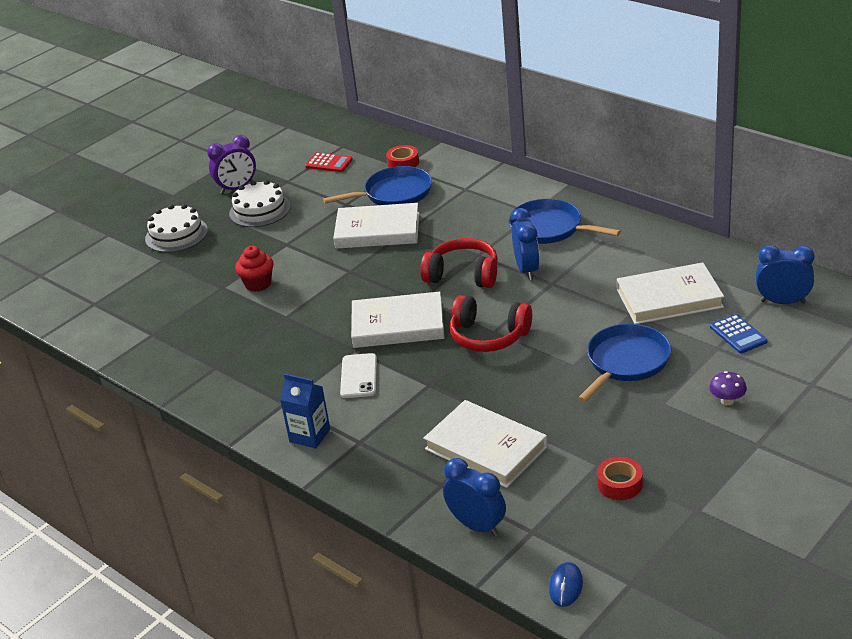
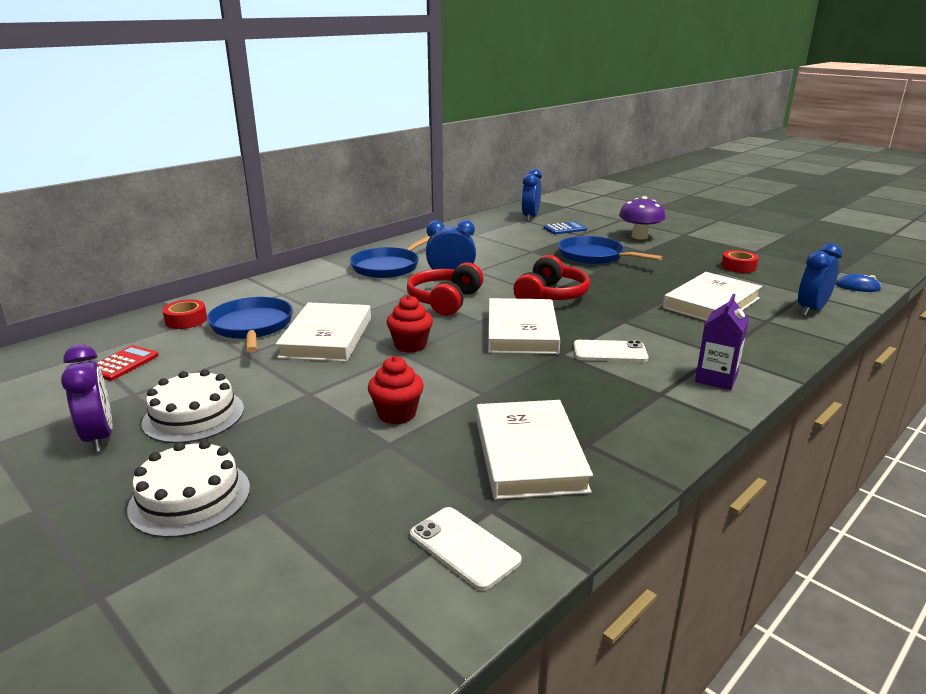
camera: 90 degrees left, 10 degrees down
(122, 328) = (464, 547): none -> white phone
(310, 435) = (716, 378): blue carton -> purple carton
(365, 272) = (410, 345): none -> red cupcake
(669, 298) = (515, 240): white book -> white book (529, 454)
(727, 401) = (639, 236): purple mushroom -> purple mushroom, size x1.78

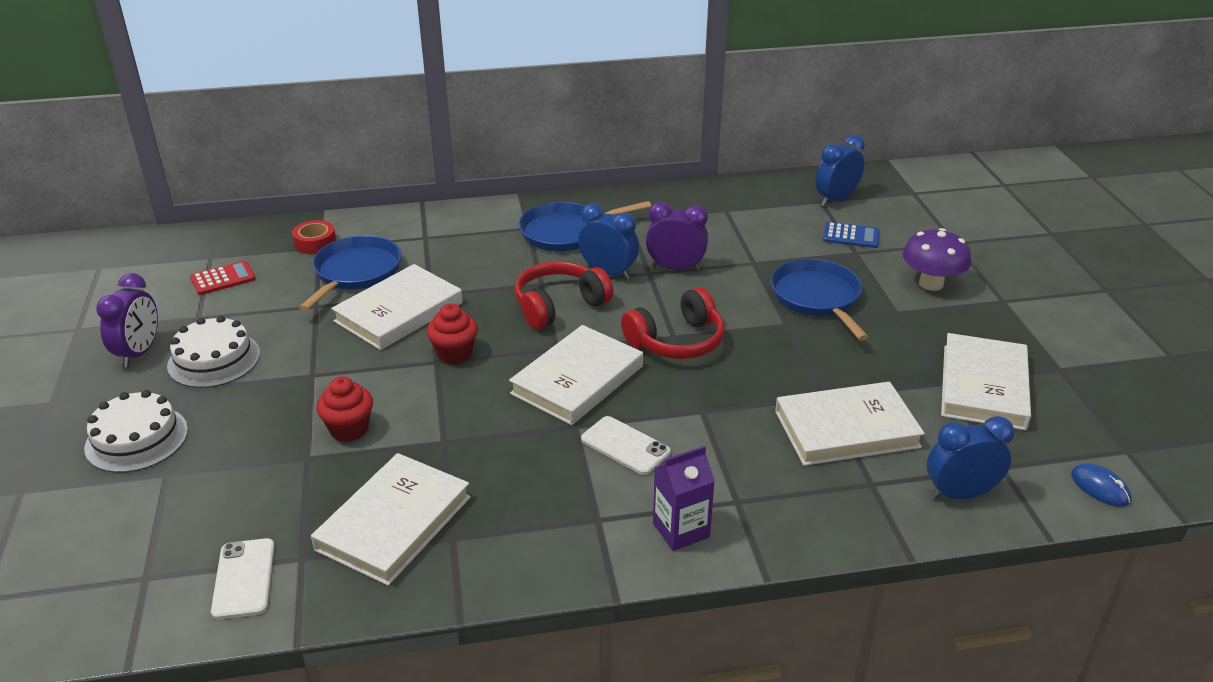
camera: 35 degrees right, 10 degrees up
(490, 265) = (675, 268): none -> purple clock
(738, 267) = (983, 386): red tape -> white book

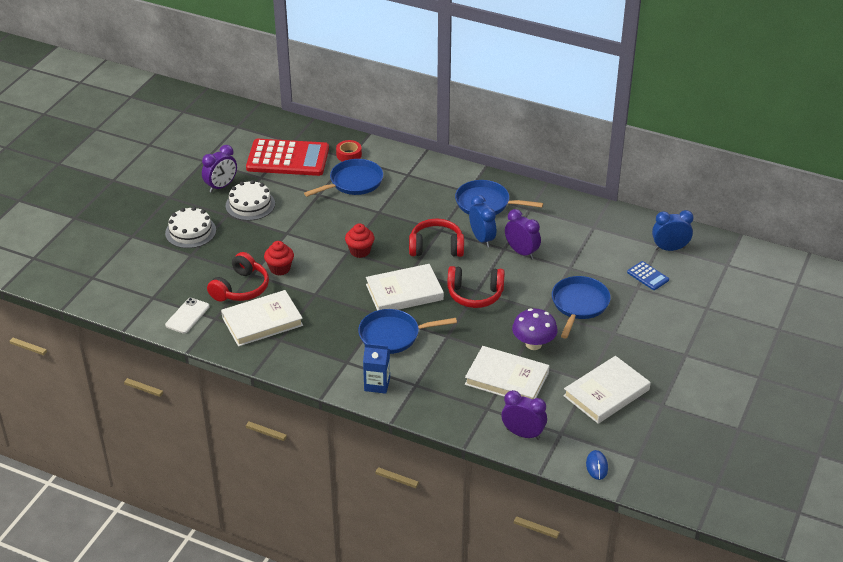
camera: 35 degrees right, 5 degrees up
(223, 279) = (288, 158): red calculator -> red calculator, size x2.29
(307, 487) = (241, 288): none -> red headphones
(399, 312) = (354, 215): white book -> none
(625, 446) = (392, 335): white phone -> blue pan
(681, 530) = (377, 384): purple carton -> blue carton
(931, 284) = (656, 326): purple mushroom -> purple mushroom (533, 344)
(960, 494) = (523, 434): blue clock -> purple clock

